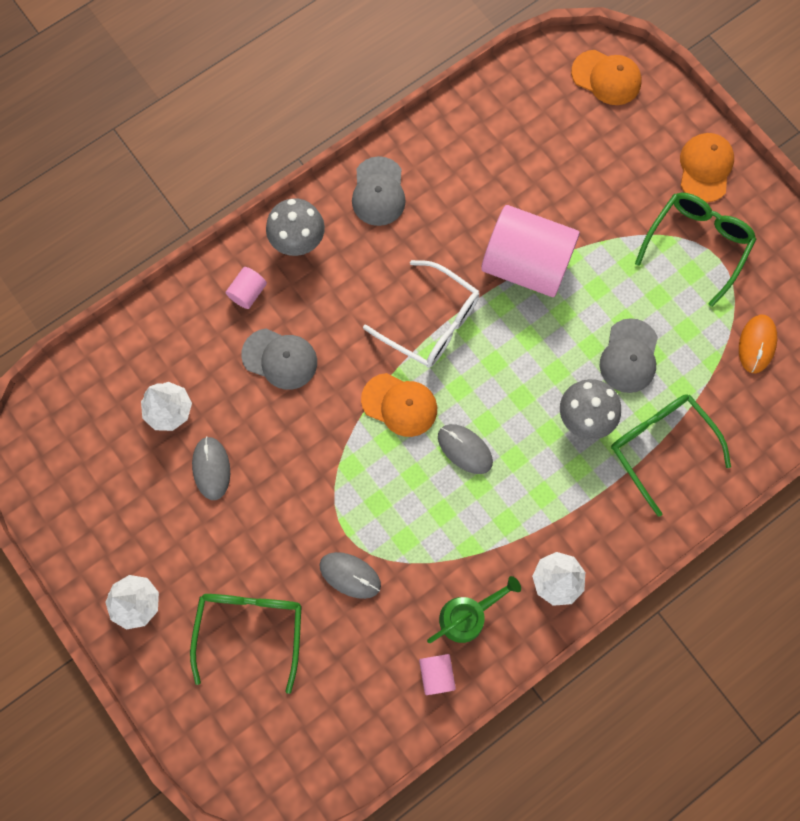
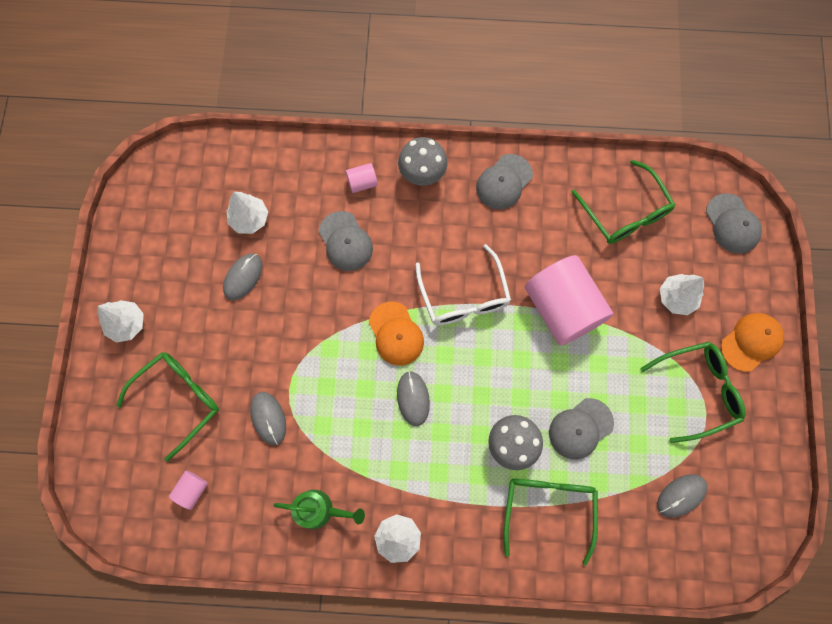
camera: 40 degrees right, 0 degrees up
(436, 674) = (266, 530): pink cylinder -> pink cylinder (192, 490)
(508, 137) = (625, 212): none -> green glasses
(606, 78) = (732, 224): orange cap -> grey cap
(613, 179) = (676, 298): none -> white tree
(756, 344) = (681, 495): orange mouse -> grey mouse

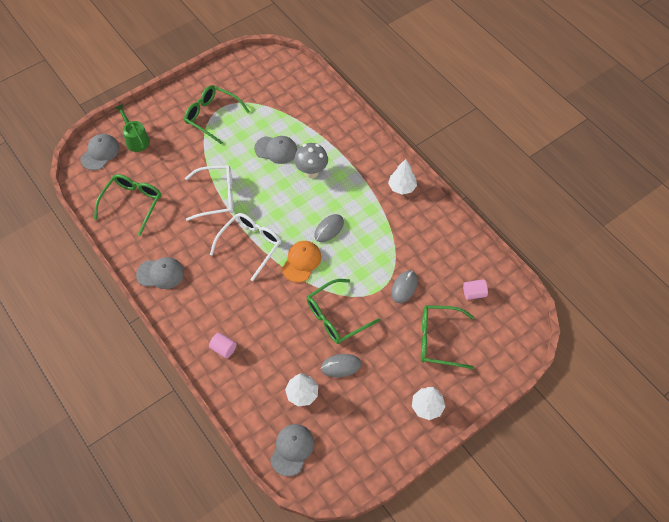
camera: 130 degrees left, 15 degrees down
(319, 510) = (423, 229): green watering can -> green watering can (136, 139)
(345, 241) = (270, 328): grey cap -> grey cap (292, 449)
(422, 175) = (191, 319): grey mushroom -> none
(548, 509) = (328, 138): green glasses -> green glasses (336, 317)
(562, 308) = (217, 196): pink cylinder -> white glasses
(676, 298) = (167, 152): white tree -> none
(681, 495) = (272, 94): grey mouse -> none
(751, 342) = (166, 110): orange cap -> none

